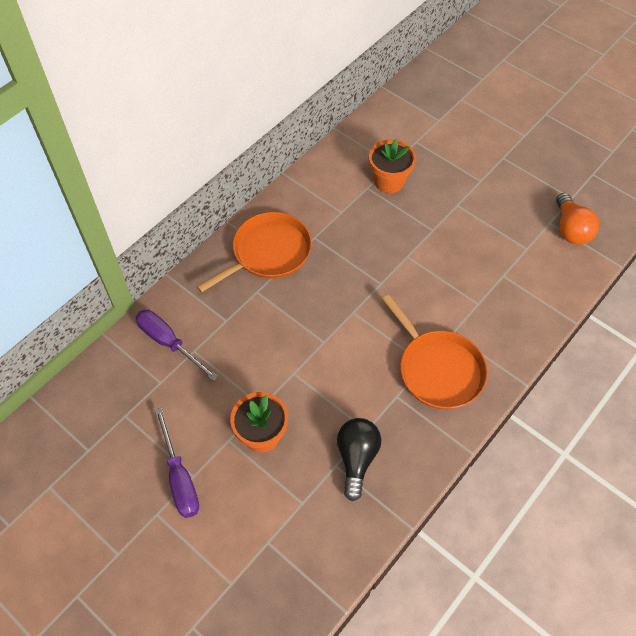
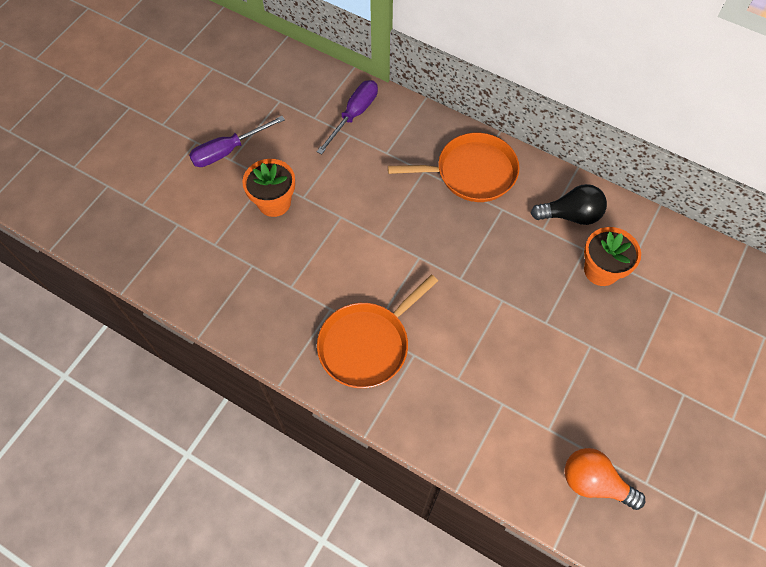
camera: 80 degrees right, 5 degrees up
(268, 253) = (471, 172): orange pan -> orange pan turned 45 degrees counterclockwise
(356, 458) = (260, 282): black light bulb -> black light bulb (570, 215)
(570, 229) = (594, 482): orange light bulb -> orange light bulb turned 45 degrees clockwise

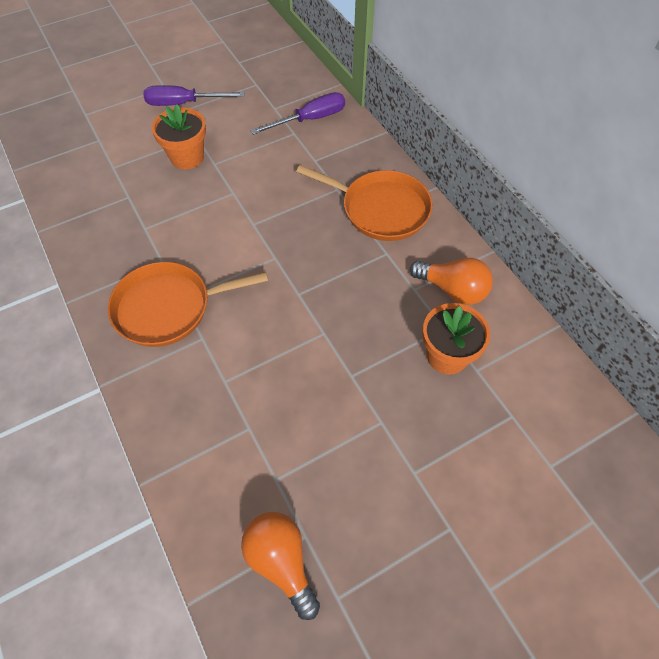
camera: 30 degrees right, 5 degrees down
(570, 215) = (452, 290): black light bulb -> orange light bulb

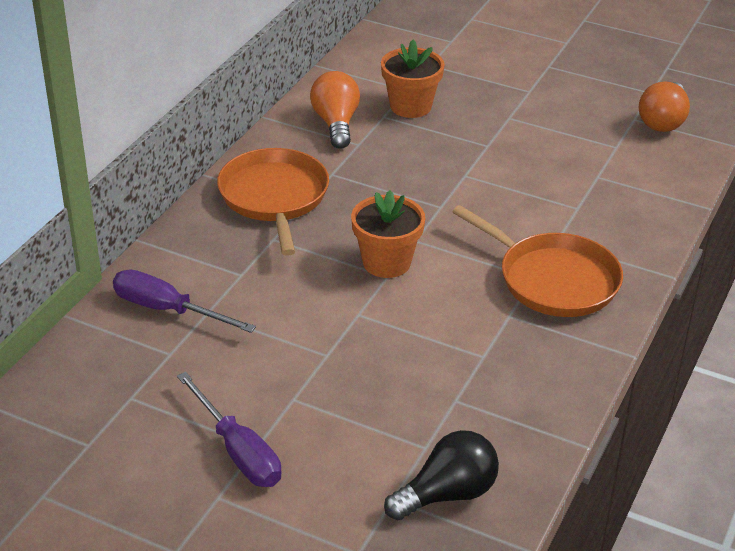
camera: 125 degrees left, 20 degrees down
(78, 159) = (447, 494): none -> black light bulb
(187, 157) = (339, 385): orange flower pot -> orange flower pot (386, 262)

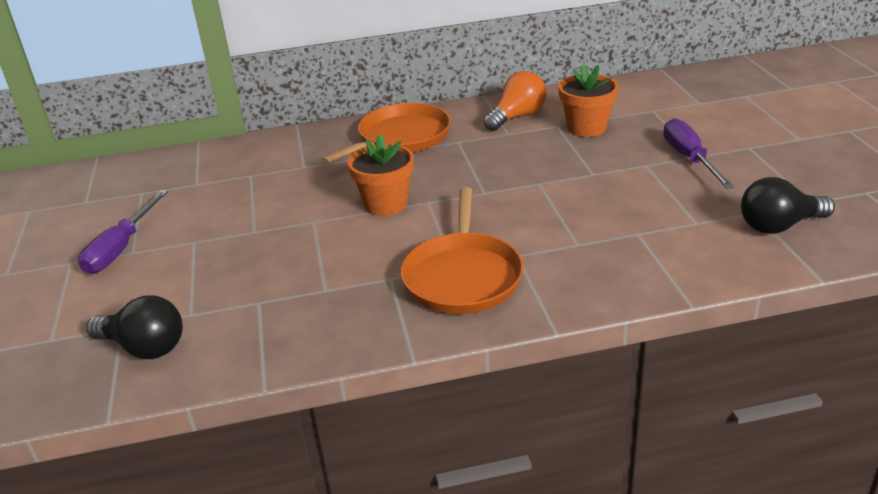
camera: 55 degrees right, 5 degrees down
(167, 310) = (238, 163): purple screwdriver -> purple screwdriver (689, 158)
(663, 121) = (779, 226): orange light bulb -> black light bulb

